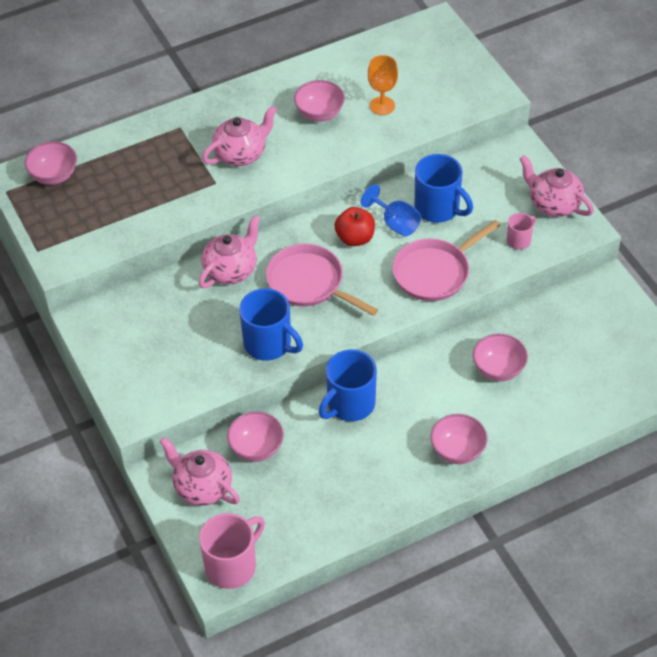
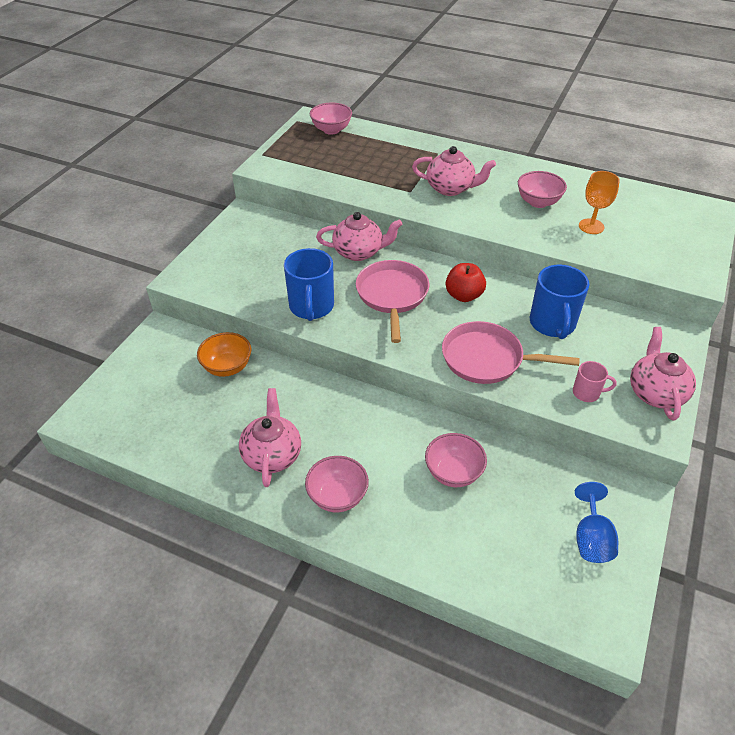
camera: 50 degrees right, 5 degrees down
(202, 487) = (166, 359): pink teapot -> pink teapot (272, 455)
(232, 566) = (102, 417): pink mug -> none
(256, 448) = (227, 367): pink bowl -> orange bowl
(349, 404) = (319, 396): blue mug -> none
(395, 223) = (506, 308): blue goblet -> blue goblet (591, 538)

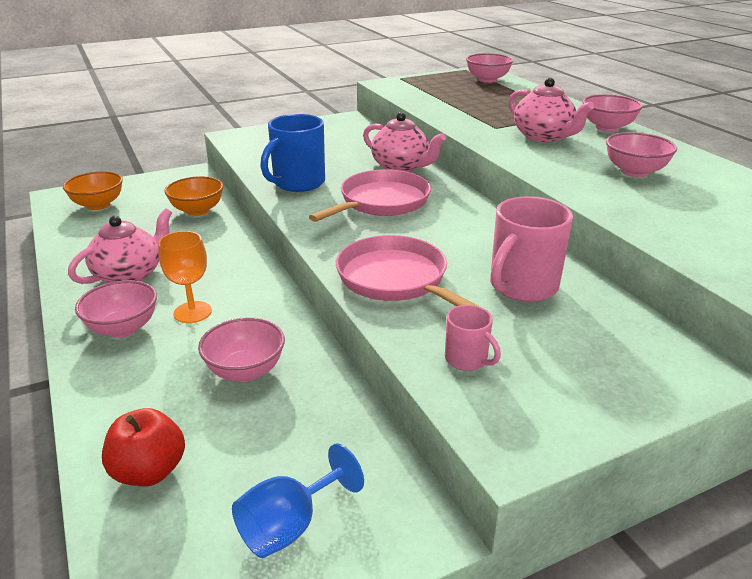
camera: 40 degrees right, 15 degrees down
(133, 408) = (98, 205): none -> orange bowl
(463, 295) = (454, 228): red apple -> red apple (149, 471)
(475, 160) = (607, 127): none -> pink bowl
(552, 324) = (522, 286): blue mug -> pink mug
(591, 226) = (677, 207): orange goblet -> orange goblet (192, 312)
(655, 393) = (567, 407): pink teapot -> none

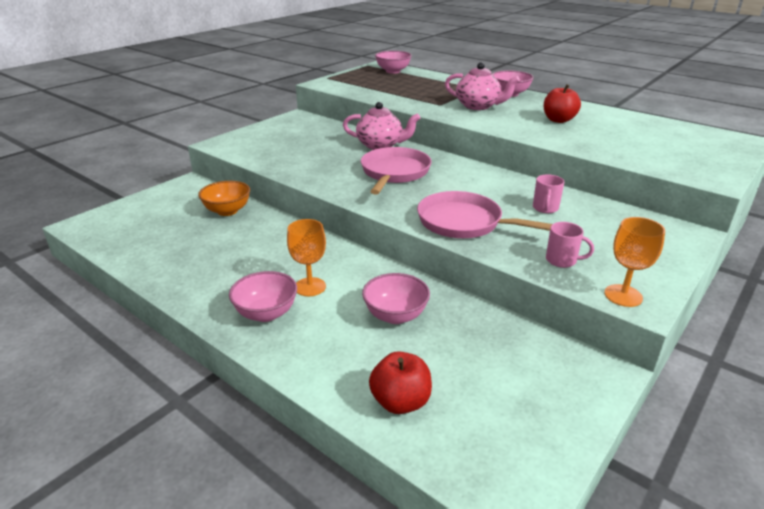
camera: 25 degrees left, 0 degrees up
(98, 205) = (129, 225): orange bowl -> none
(130, 275) = (225, 273): pink teapot -> none
(290, 525) = (529, 400): blue goblet -> none
(297, 183) = (316, 171): blue mug -> none
(498, 431) = (623, 295): none -> orange goblet
(522, 286) = (545, 208): pink mug -> pink mug, size x0.53
(634, 172) = (558, 120): pink bowl -> red apple

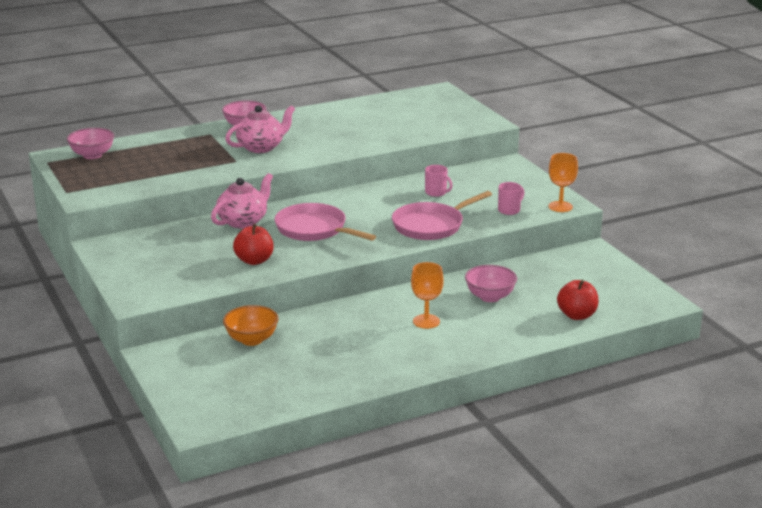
camera: 65 degrees left, 5 degrees down
(266, 313) = (448, 344): pink bowl -> none
(558, 120) = (334, 129): red apple -> red apple (254, 261)

